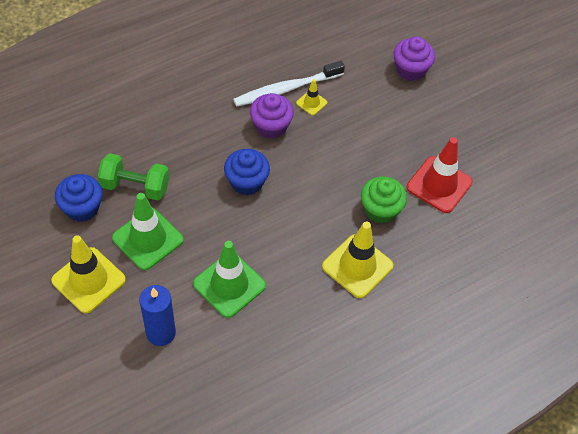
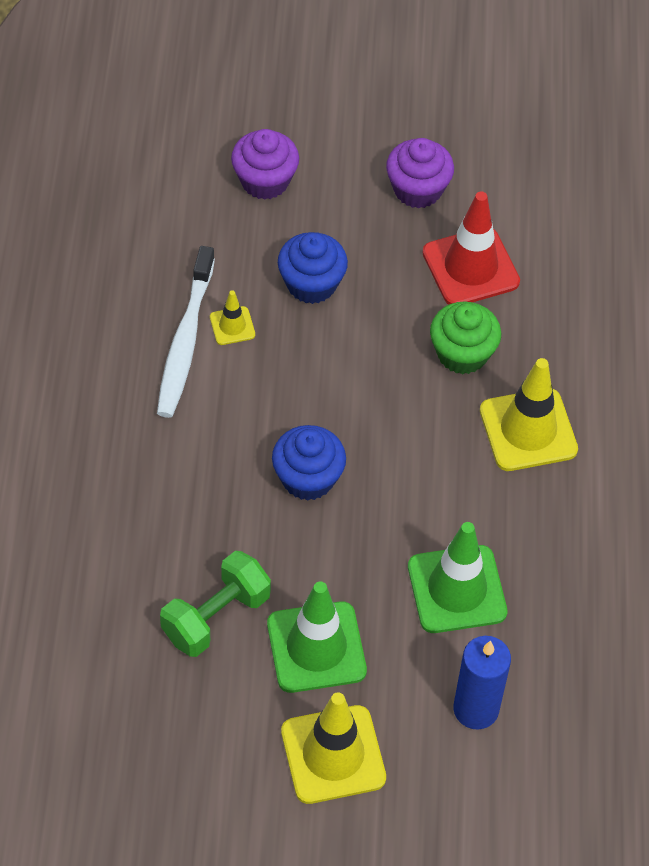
camera: 55 degrees left, 0 degrees up
(82, 208) = (204, 703): blue cupcake -> blue cupcake (311, 284)
(271, 126) = (235, 396): purple cupcake -> purple cupcake (417, 189)

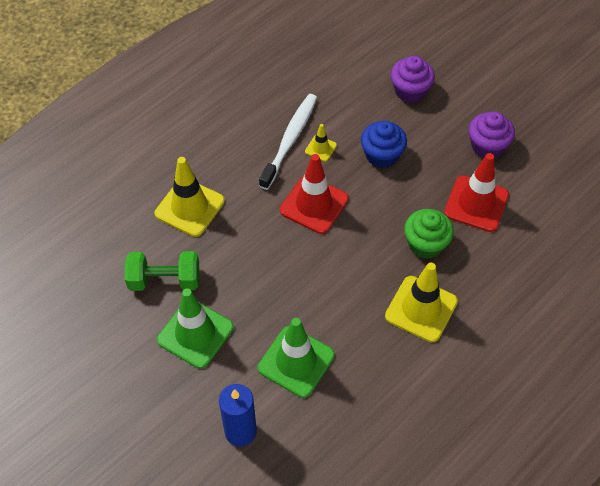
camera: 45 degrees right, 0 degrees up
(185, 341) = (290, 140): white toothbrush -> white toothbrush turned 150 degrees clockwise
(294, 399) = (314, 205): none -> red traffic cone
(308, 478) = (280, 247): blue cupcake -> none
(333, 755) = (146, 394): yellow traffic cone -> yellow traffic cone (189, 207)

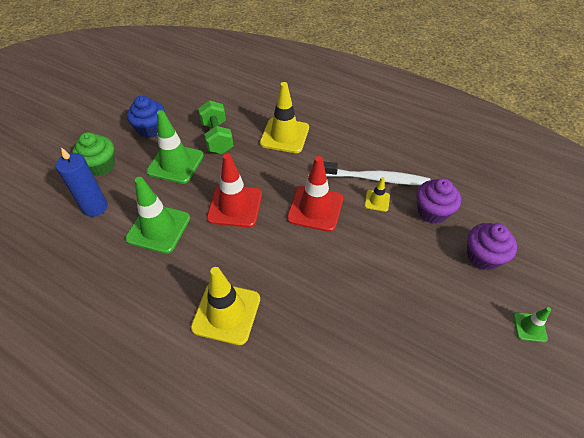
camera: 75 degrees right, 5 degrees down
(382, 155) = (391, 247): blue cupcake -> blue cupcake (150, 129)
(425, 244) = (301, 304): green cupcake -> green cupcake (100, 166)
(476, 204) = (368, 344): red traffic cone -> red traffic cone (235, 206)
(484, 89) = (529, 327): none -> green traffic cone
(487, 146) = (450, 343): purple cupcake -> purple cupcake (432, 212)

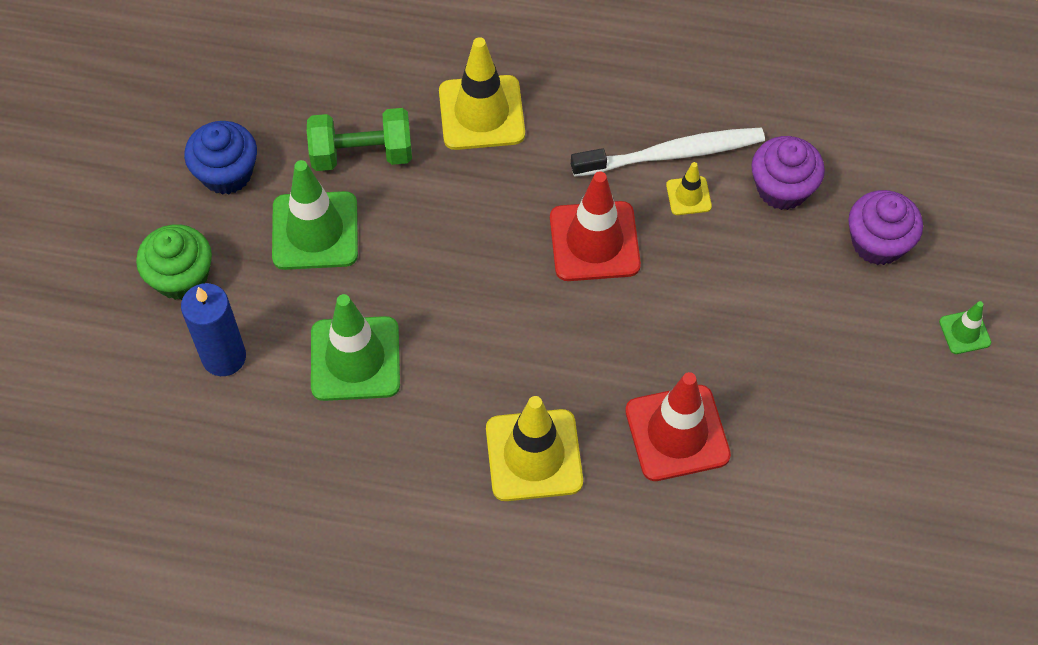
camera: 20 degrees left, 10 degrees up
(217, 137) = (362, 154): green dumbbell -> green dumbbell turned 60 degrees counterclockwise
(235, 206) = (460, 279): red traffic cone -> red traffic cone (677, 433)

